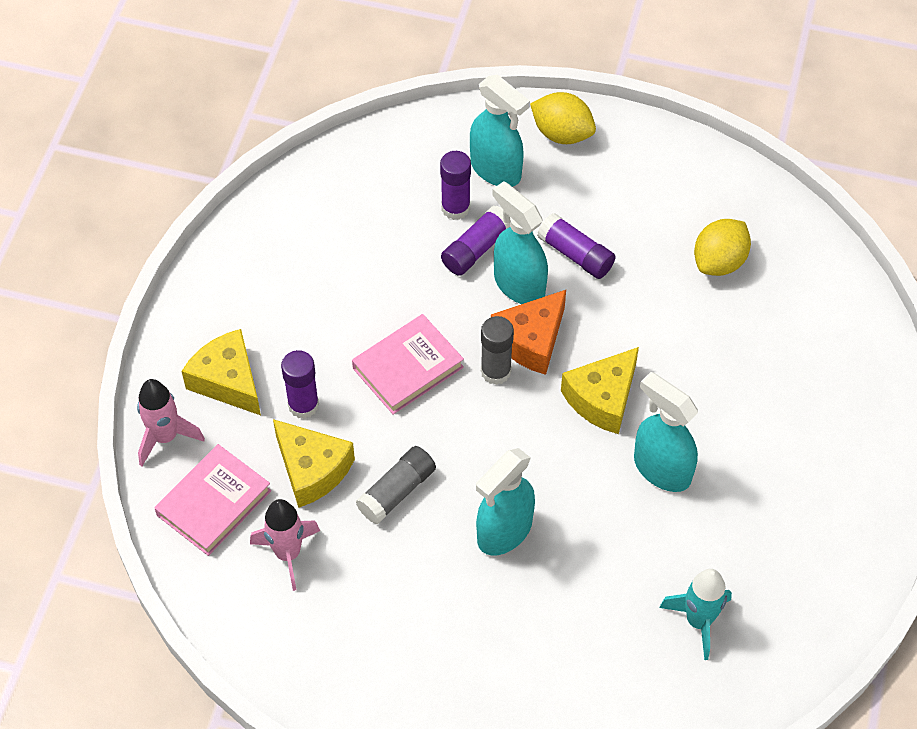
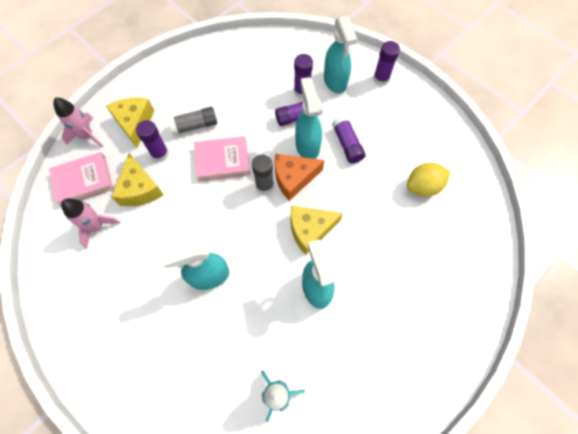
camera: 30 degrees right, 10 degrees up
(397, 491) = (171, 223): grey glue stick -> grey glue stick (195, 125)
(562, 134) = (381, 78): yellow lemon -> purple glue stick

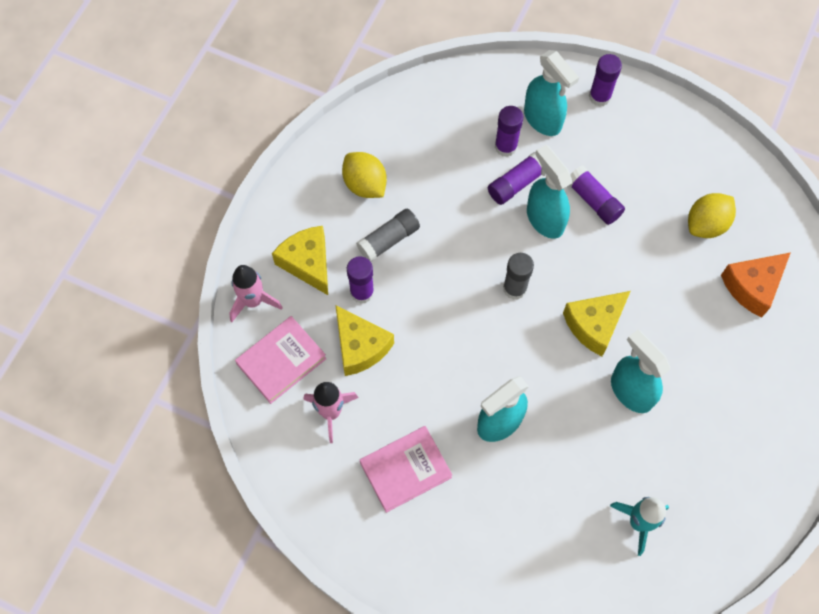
camera: 20 degrees left, 0 degrees up
(197, 86) = (365, 184): none -> yellow lemon
(222, 160) = (447, 274): pink book -> pink book (405, 470)
(293, 178) = (546, 267): orange cheese -> orange cheese (752, 286)

